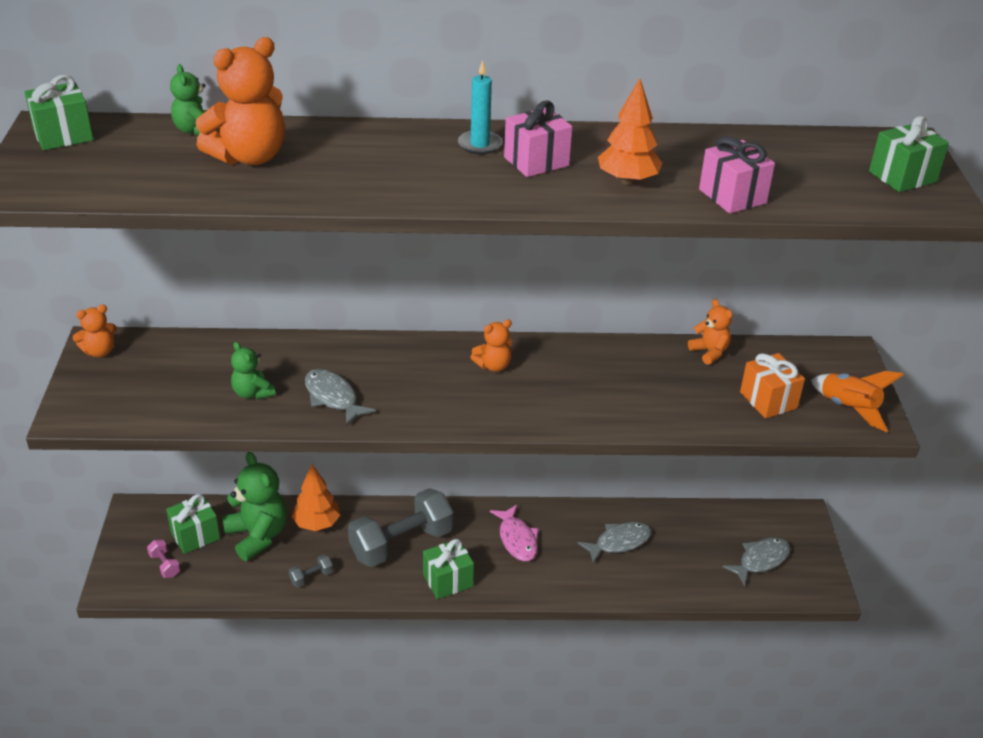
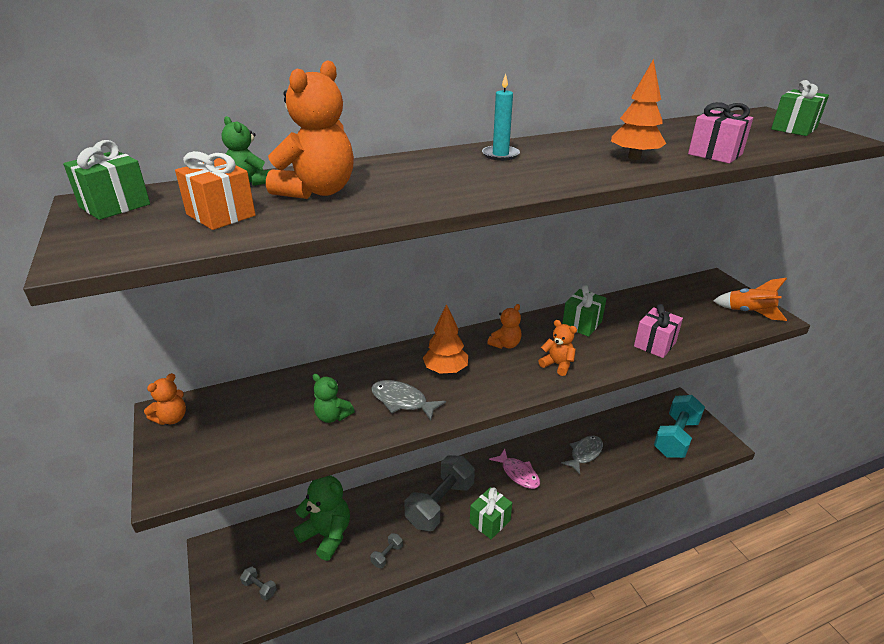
camera: 20 degrees left, 5 degrees down
(165, 565) = (259, 588): pink dumbbell -> grey dumbbell
(195, 535) = (275, 552): green gift -> green gift (582, 324)
(317, 523) = (368, 509): orange tree -> orange tree (445, 370)
(536, 161) = (555, 157): pink gift -> pink gift (655, 344)
(709, 352) = (636, 299): orange teddy bear -> orange teddy bear (557, 365)
(760, 560) = (675, 437): grey fish -> turquoise dumbbell
(768, 400) = (699, 320): orange gift -> orange gift (221, 215)

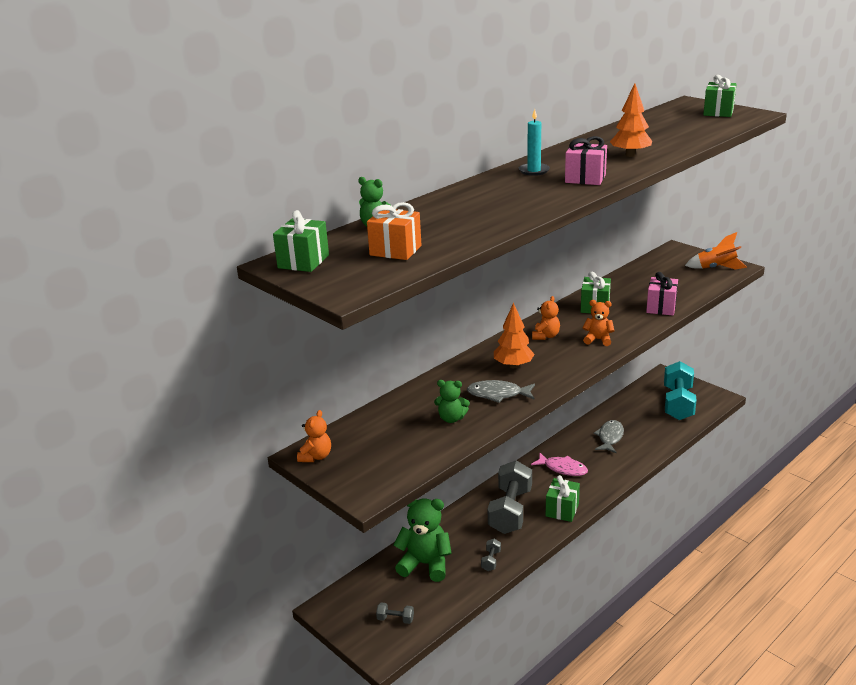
camera: 20 degrees left, 5 degrees down
(317, 191) = (438, 222): orange teddy bear -> none
(715, 154) = (682, 142): pink gift -> pink gift (585, 179)

